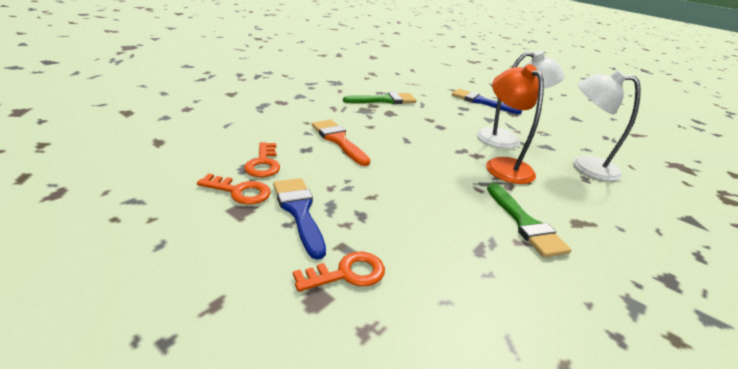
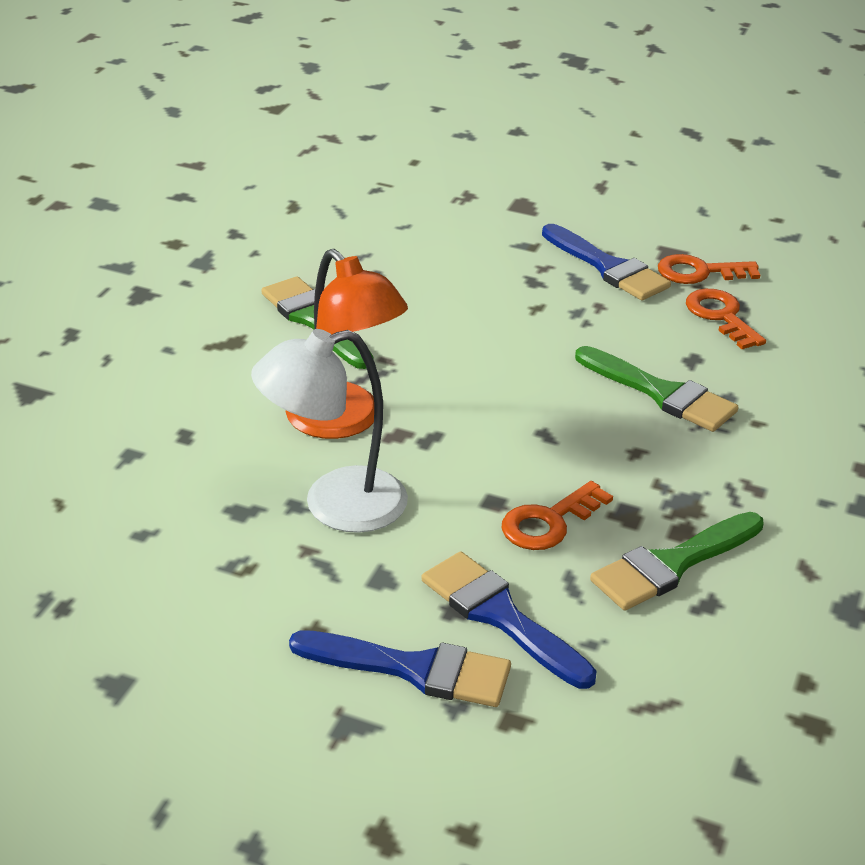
camera: 165 degrees right, 5 degrees up
(338, 140) = (661, 393): orange brush -> green brush
(347, 273) = (509, 226): orange key -> orange key (549, 522)
(450, 104) = (500, 616): none -> blue brush
(585, 166) = (172, 470): white lamp -> none

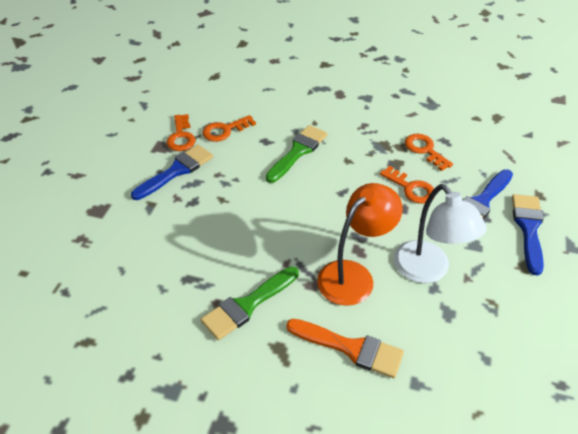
camera: 95 degrees left, 10 degrees up
(210, 402) = (351, 348): none -> orange brush
(672, 564) = (424, 150): green brush -> orange key

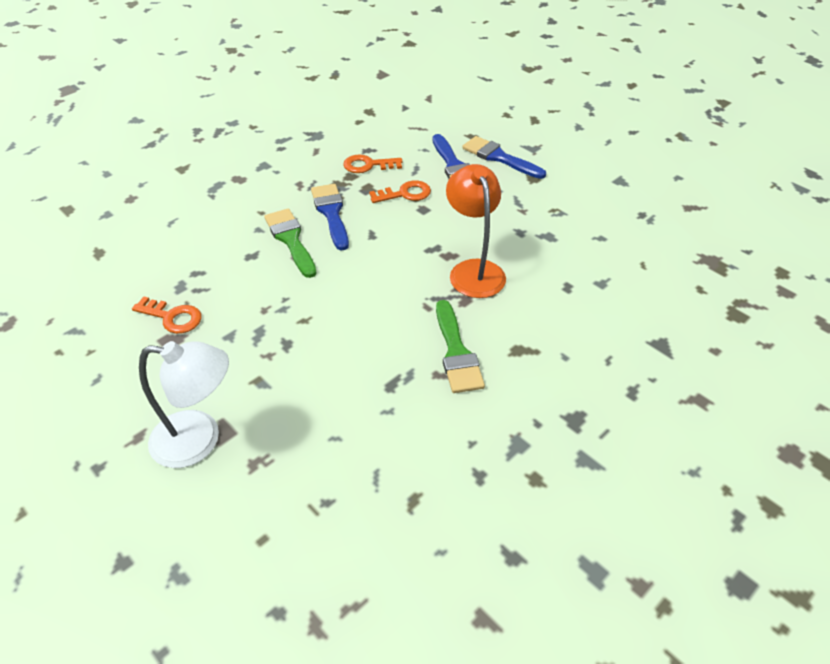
camera: 60 degrees left, 0 degrees up
(176, 171) = (226, 340): blue brush -> blue brush (331, 213)
(225, 130) = (201, 279): orange key -> none
(351, 348) = (547, 305): orange brush -> none
(428, 271) = (501, 227): white lamp -> white lamp (199, 440)

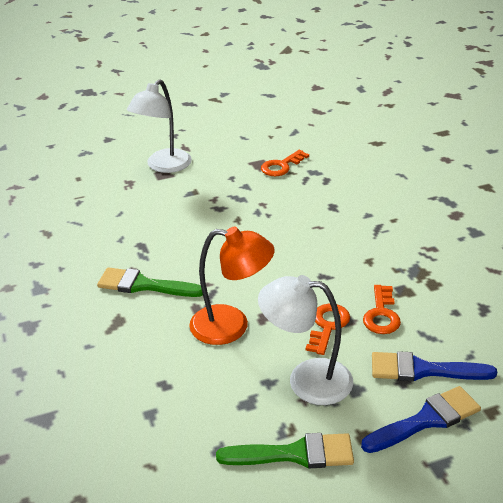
camera: 115 degrees right, 10 degrees down
(290, 240) = (342, 229): green brush -> green brush (295, 454)
(331, 213) = (371, 258): blue brush -> none
(368, 165) = (449, 301): orange key -> orange key (327, 326)
(503, 214) = (306, 380): none -> white lamp

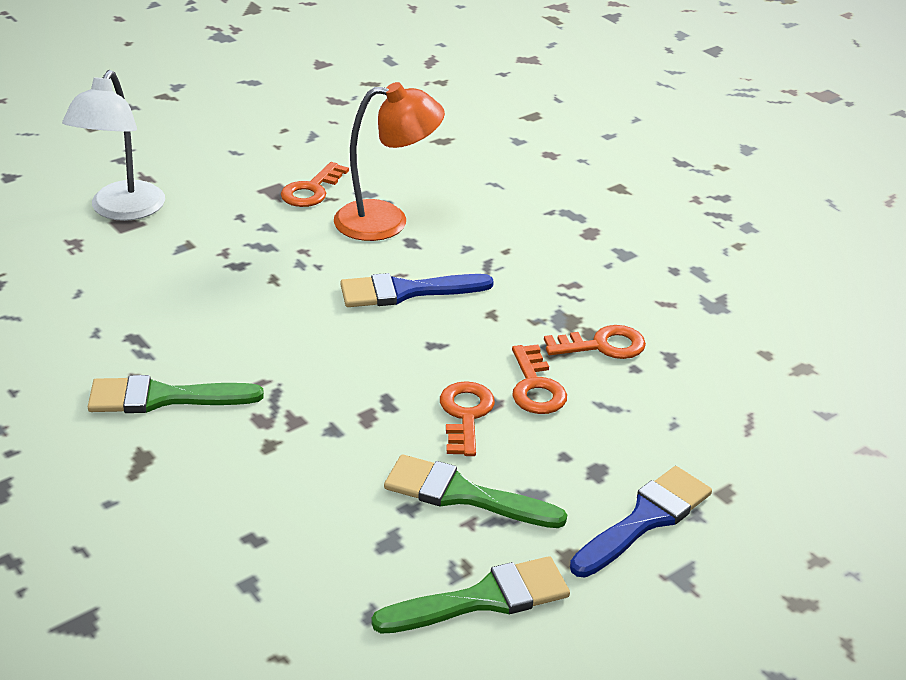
camera: 20 degrees left, 0 degrees up
(231, 326) = (324, 437): orange lamp -> orange lamp (386, 221)
(306, 380) = (463, 494): white lamp -> green brush
(423, 370) = (618, 453): blue brush -> blue brush (406, 291)
(438, 293) = (602, 345): none -> orange key

